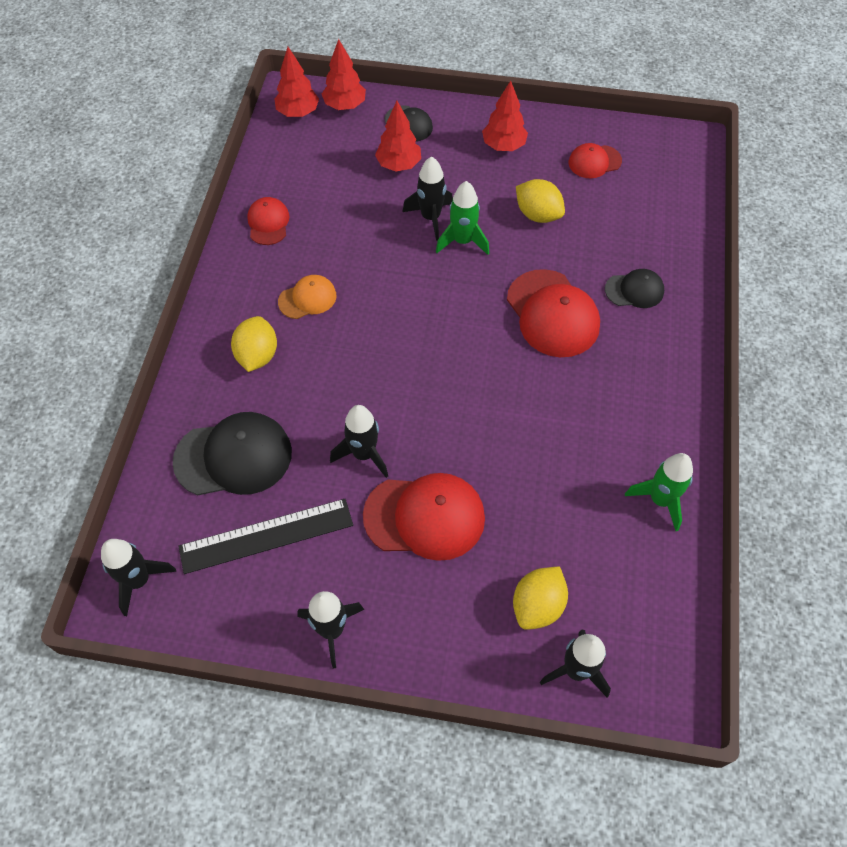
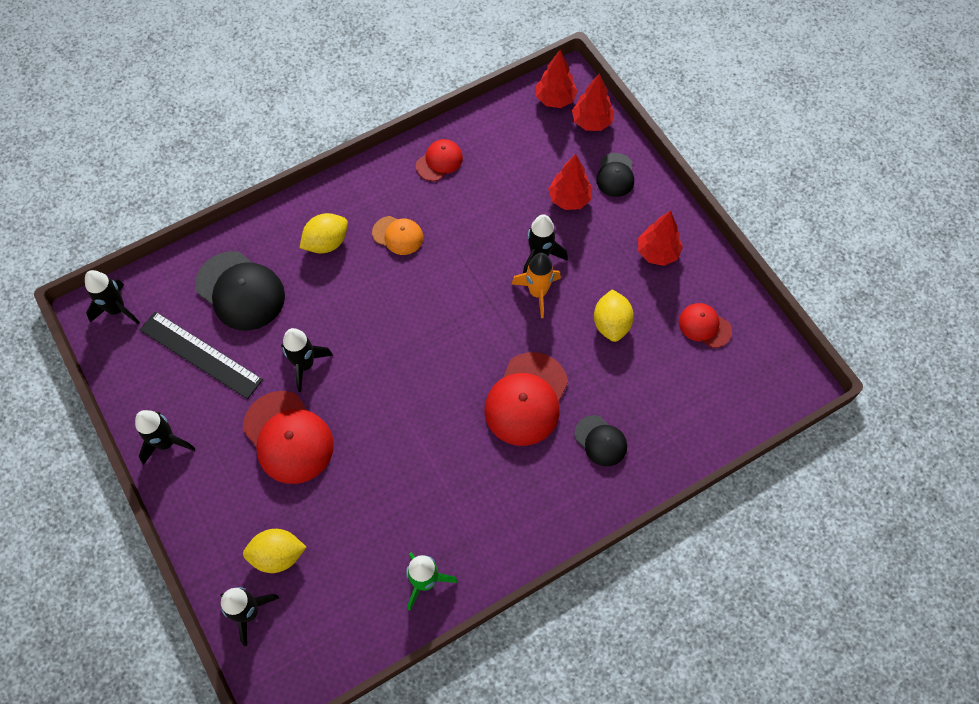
camera: 50 degrees right, 5 degrees up
(462, 241) = (538, 293): green rocket -> orange rocket

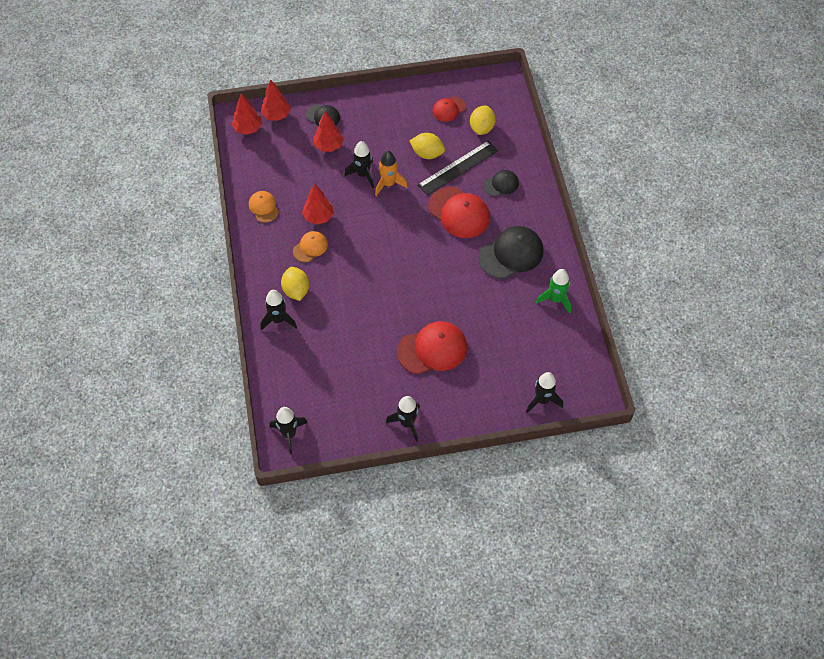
camera: 70 degrees left, 5 degrees down
(200, 355) = (349, 388): black ruler -> black ruler (458, 168)
(240, 291) = (310, 352): black cap -> black cap (511, 254)
(278, 555) = (510, 375): yellow lemon -> yellow lemon (482, 128)
(305, 365) = (384, 327): black rocket -> black rocket (278, 320)
(439, 161) = (263, 207): red cap -> orange cap
(657, 252) = (389, 114): red tree -> red tree (318, 217)

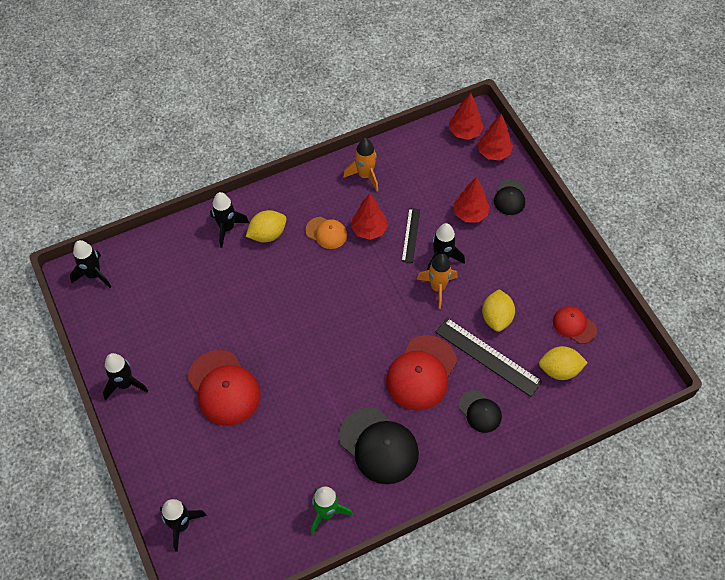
camera: 75 degrees right, 0 degrees up
(263, 207) = (365, 176): orange cap -> orange rocket
(334, 190) = (411, 235): none -> black ruler

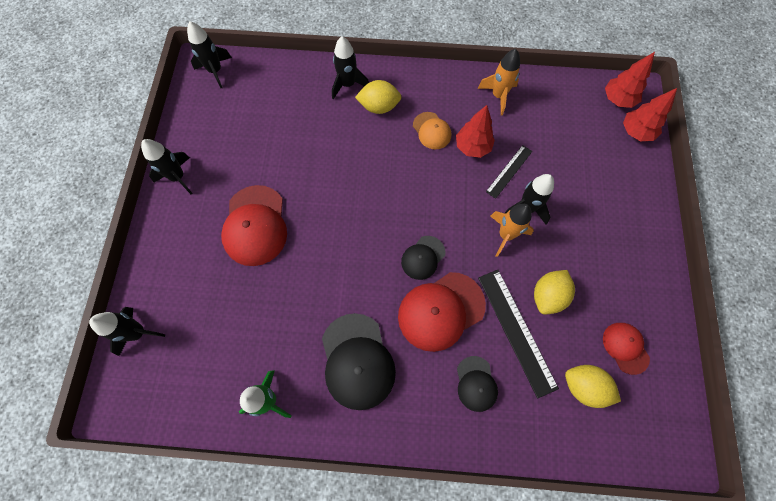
camera: 30 degrees right, 10 degrees up
(470, 214) = (579, 179): red tree -> none
(510, 197) = (628, 182): black cap -> black cap (423, 257)

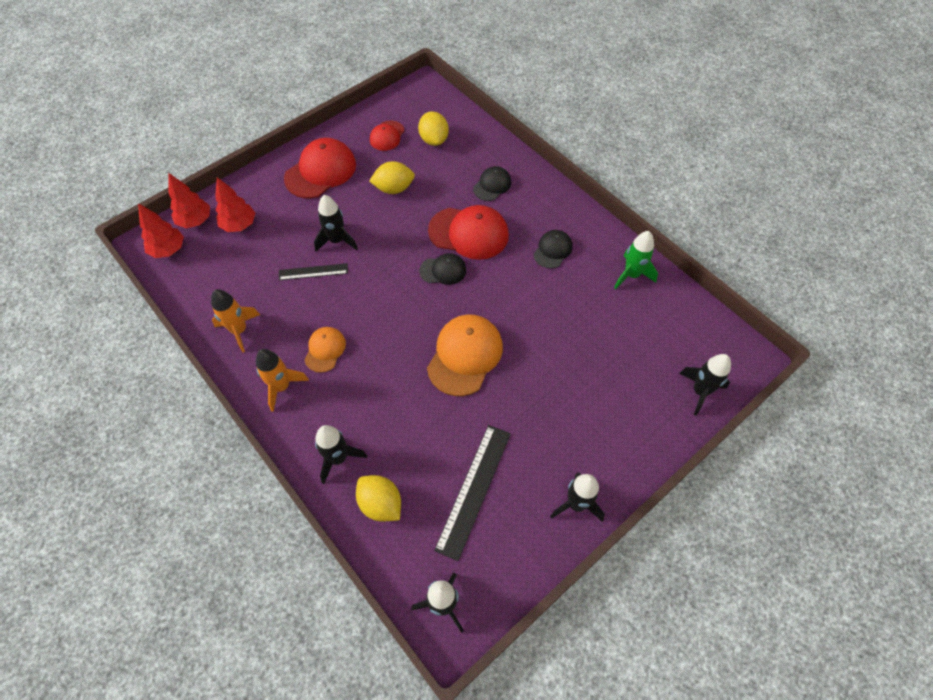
camera: 135 degrees left, 10 degrees down
(255, 225) = (543, 397): red cap -> red cap (320, 171)
(337, 207) = (465, 356): none -> orange cap
(357, 361) = (552, 250): black cap -> black cap, size x0.56
(379, 107) = (338, 410): yellow lemon -> yellow lemon (380, 504)
(472, 147) = (313, 310): red tree -> red tree (239, 225)
(506, 235) = (372, 238): orange rocket -> orange rocket (282, 387)
(516, 331) = (436, 188): black ruler -> black ruler (474, 490)

